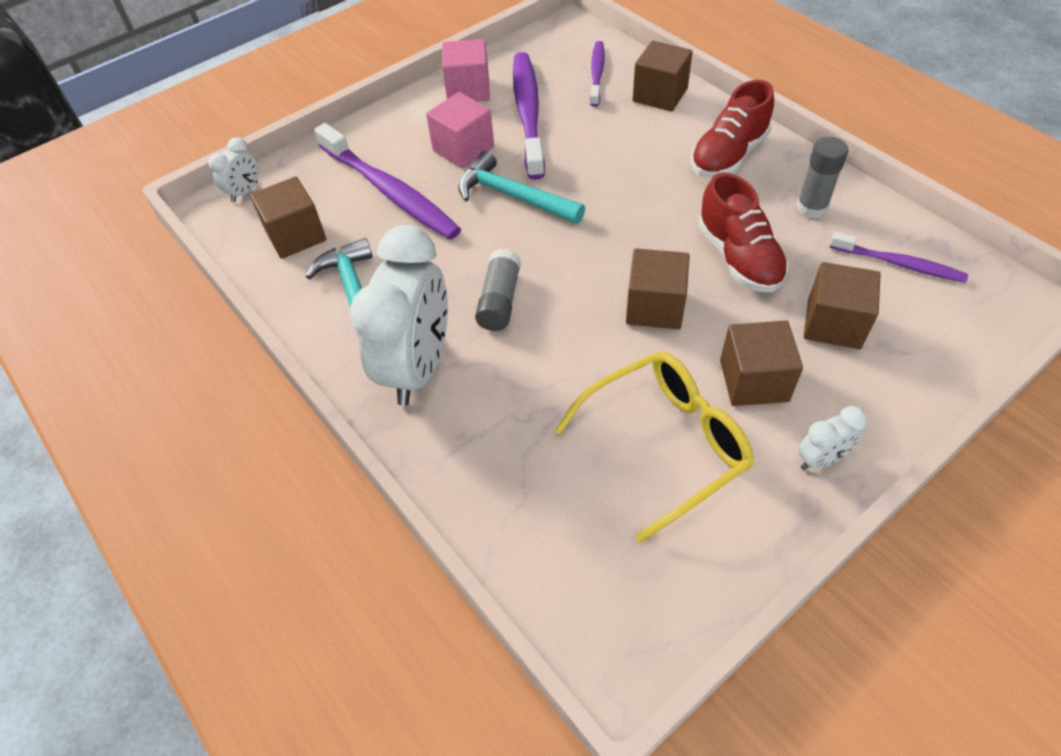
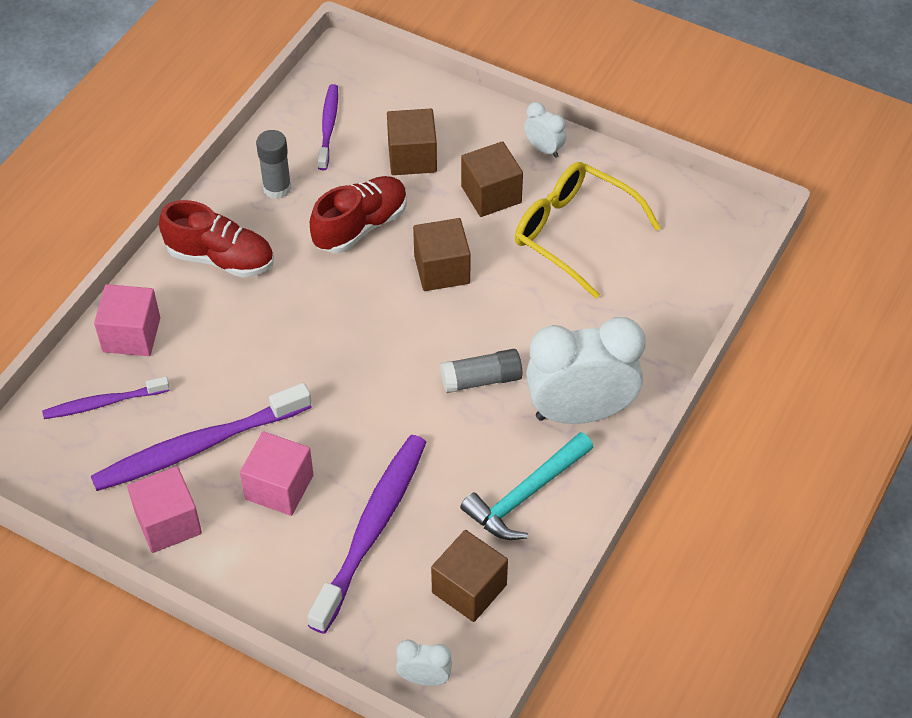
camera: 115 degrees left, 0 degrees up
(513, 196) = (340, 415): turquoise hammer -> none
(660, 95) = (131, 335): brown cube -> pink cube

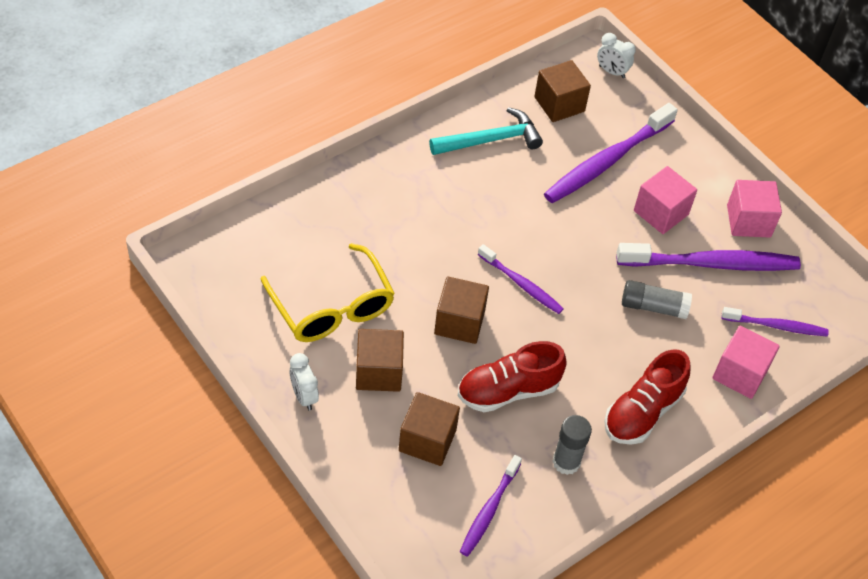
camera: 160 degrees left, 0 degrees up
(221, 258) = (642, 412): red shoe -> red shoe turned 90 degrees counterclockwise
(399, 333) = (521, 284): none -> purple toothbrush
(481, 380) = (477, 225): grey glue stick -> grey glue stick (653, 307)
(580, 412) = (419, 174): white clock -> none

